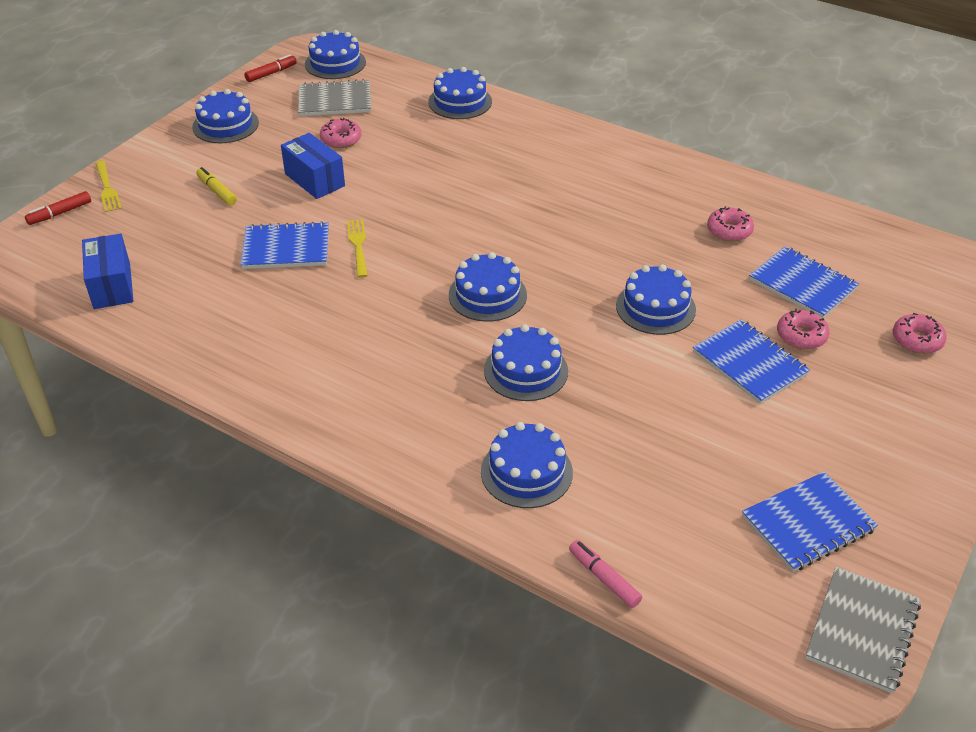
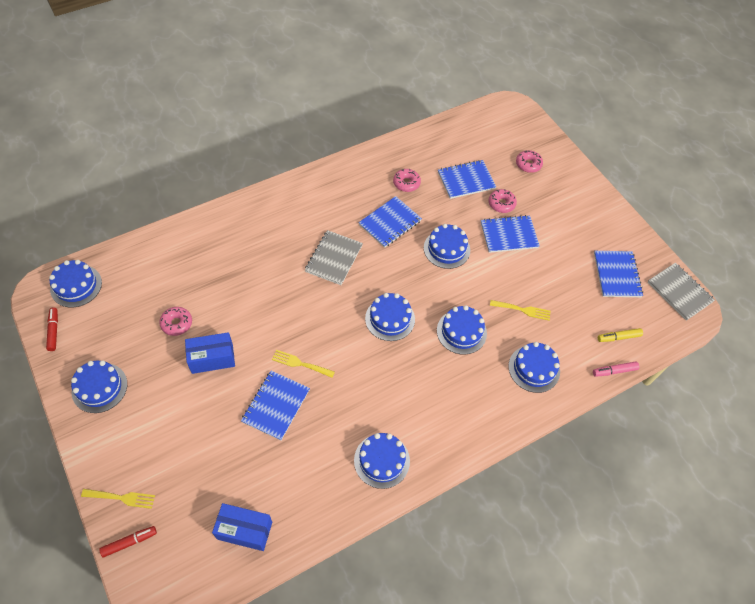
camera: 65 degrees left, 15 degrees up
(60, 213) = (129, 542): red marker -> red marker turned 105 degrees counterclockwise
(217, 191) = (181, 424): yellow marker -> yellow marker (618, 337)
(335, 101) = (125, 307): grey notebook -> grey notebook (333, 258)
(460, 102) = (187, 238): blue cake -> blue cake (381, 460)
(623, 424) = (523, 310): none -> yellow fork
(644, 240) = (390, 223): none -> blue notebook

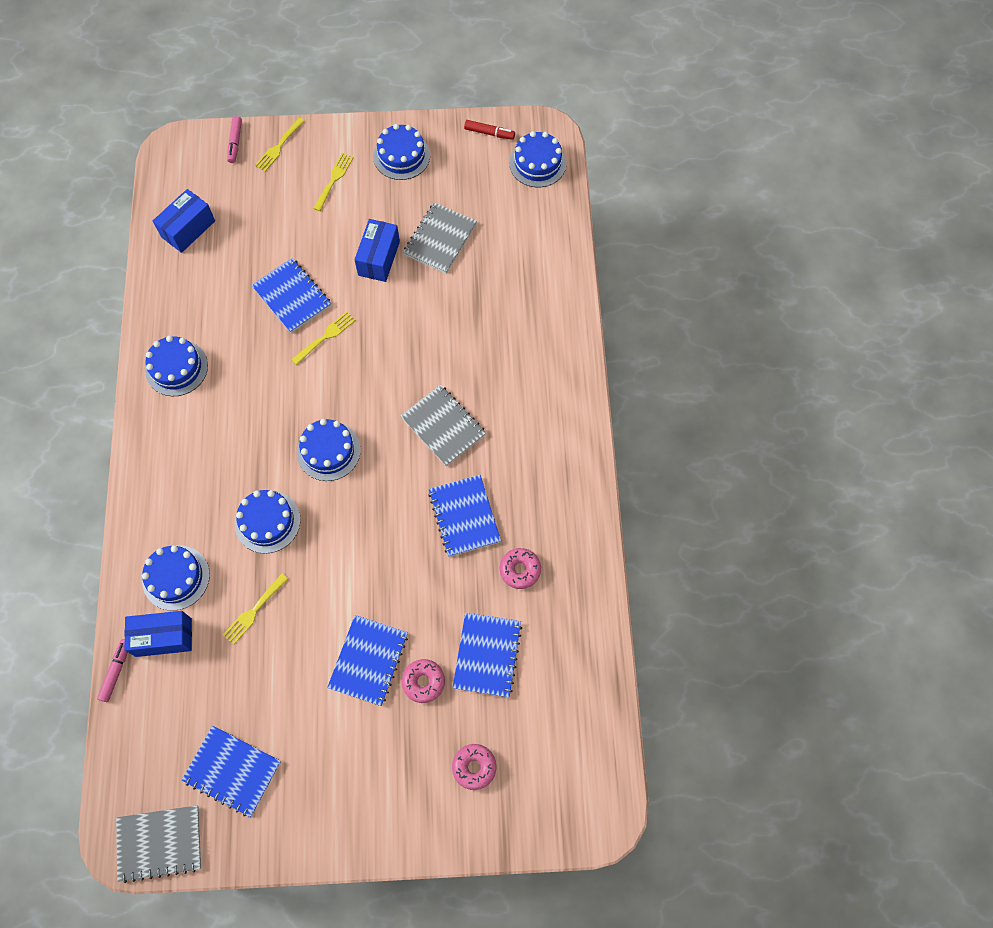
camera: 120 degrees right, 10 degrees up
(129, 542) = (235, 142): red marker -> pink marker
(144, 430) = (334, 179): none -> yellow fork
(176, 323) = (440, 239): pink donut -> grey notebook
(446, 249) = (389, 567): blue cake -> none
(574, 354) = (163, 637): none -> blue box
(618, 337) = (151, 708): yellow marker -> none

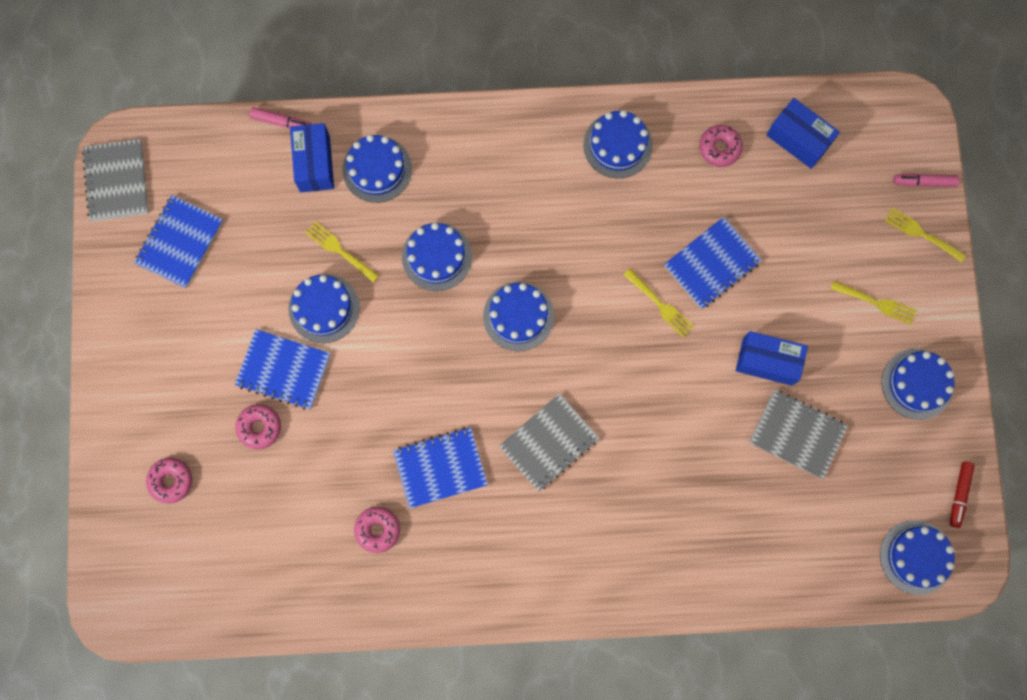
camera: 90 degrees right, 10 degrees up
(189, 288) = (719, 148): none -> pink donut
(310, 624) = (324, 308): none -> blue cake
(487, 655) = (285, 494): blue notebook -> none

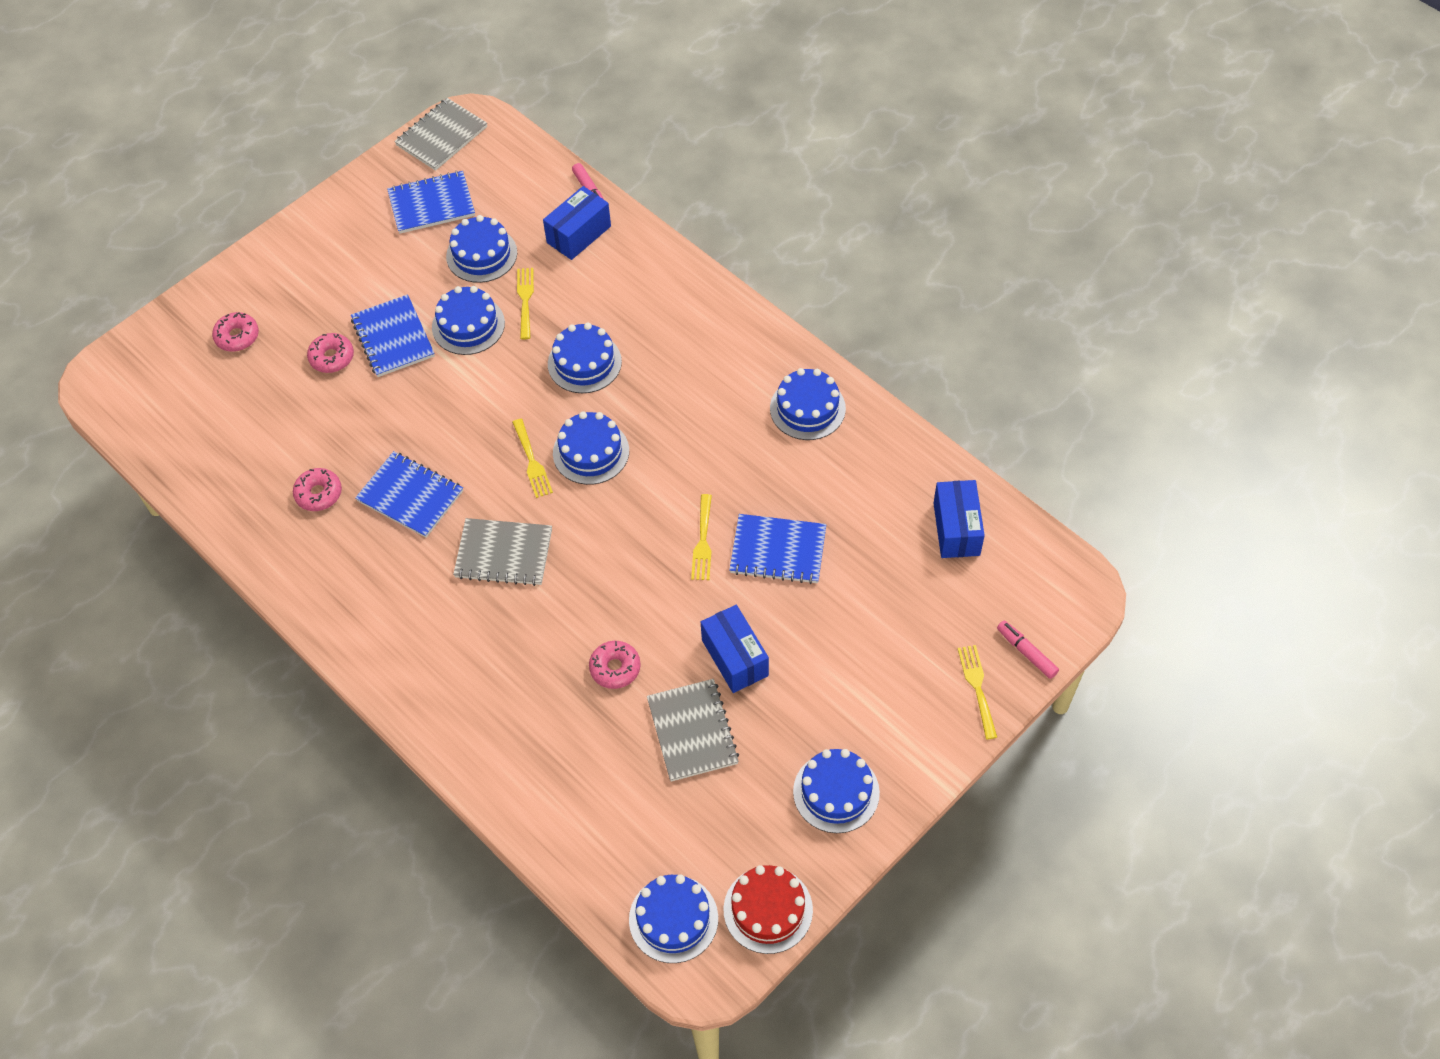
camera: 50 degrees right, 20 degrees down
(377, 169) = (615, 274): blue cake -> blue cake (481, 254)
(719, 148) = (884, 479): pink donut -> pink donut (615, 668)
(877, 303) = (876, 701): yellow fork -> yellow fork (532, 462)
(959, 494) = (768, 909): red marker -> red cake

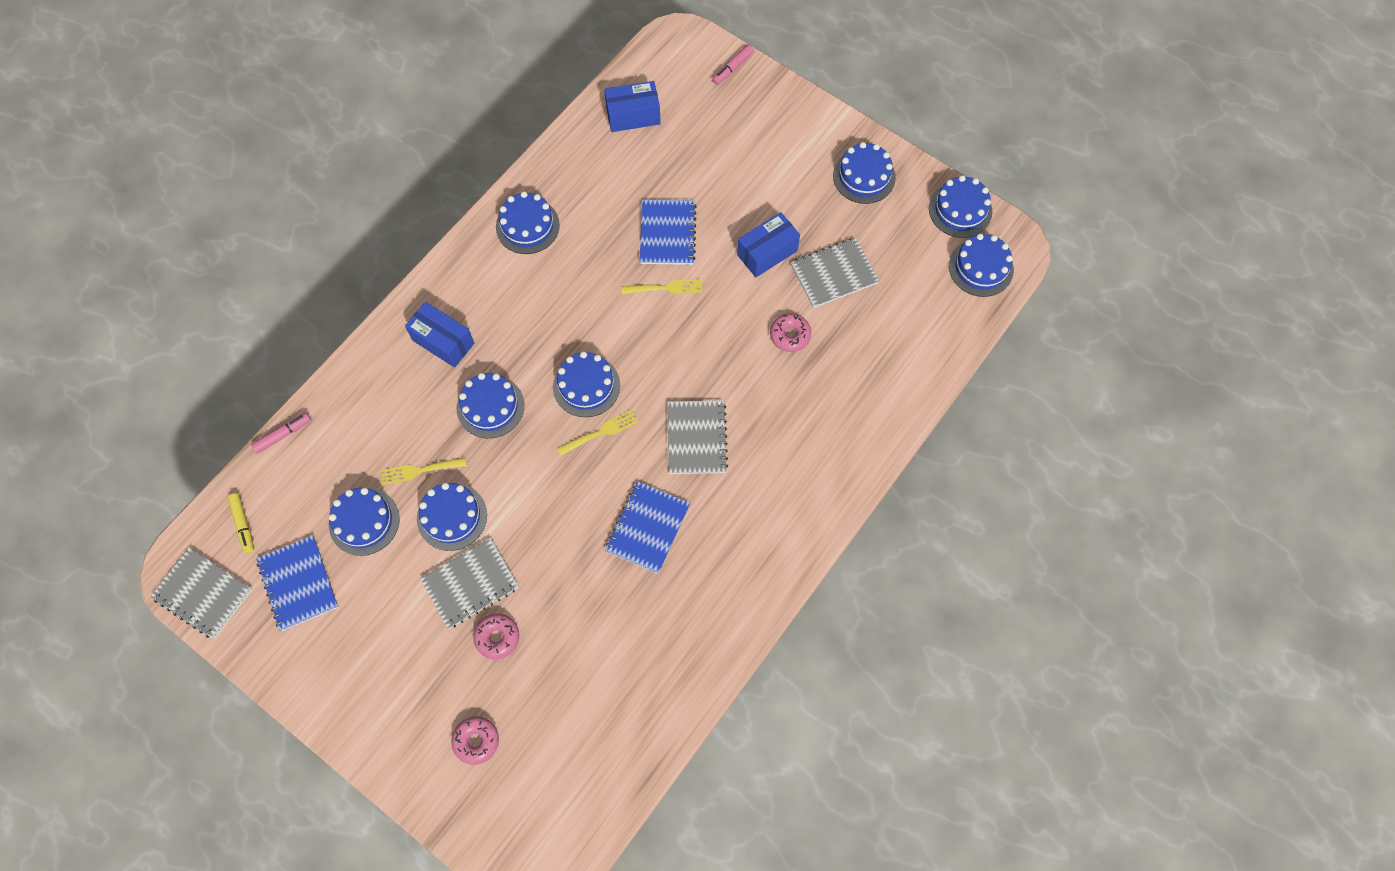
camera: 100 degrees left, 10 degrees up
(319, 494) = (654, 610): pink donut -> none
(393, 338) = (470, 584): blue notebook -> grey notebook
(502, 163) = (243, 524): none -> yellow marker
(579, 234) = (338, 436): blue box -> blue box (443, 342)
(768, 909) = (960, 210): red cake -> blue cake
(977, 687) = (765, 96): yellow fork -> none

